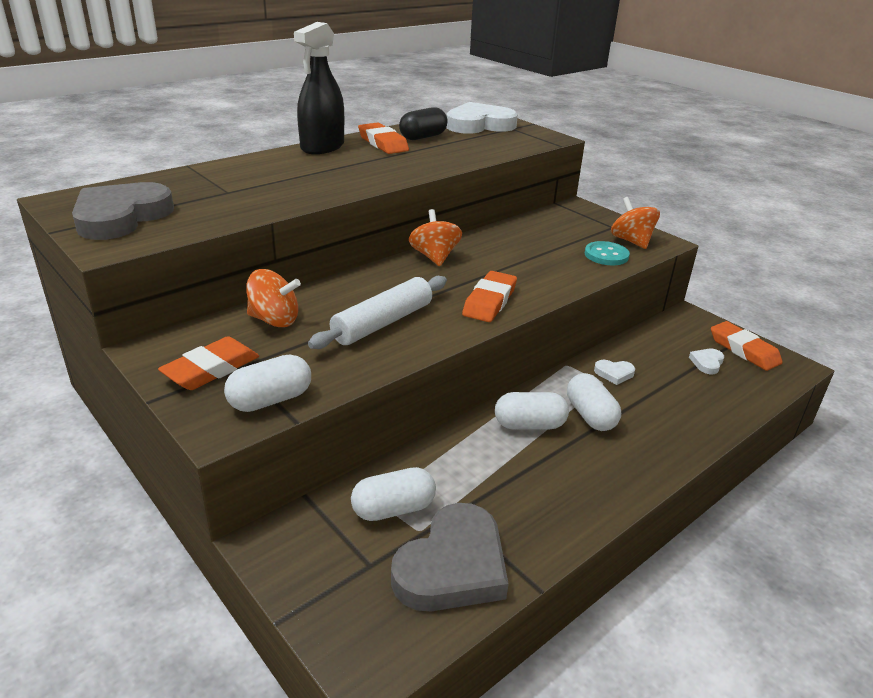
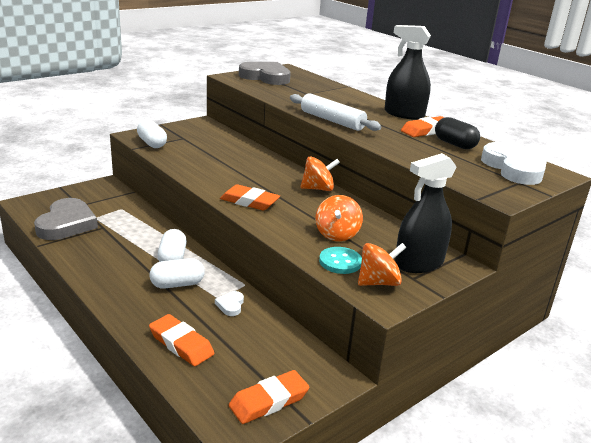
camera: 90 degrees right, 5 degrees down
(211, 369) = (182, 133): orange eraser -> orange eraser (181, 344)
(274, 320) = (228, 144): orange spinning top -> orange spinning top (337, 234)
(382, 323) = (222, 169): white rolling pin -> white rolling pin (332, 120)
(393, 509) = (113, 211): white capsule -> none
(452, 566) = (67, 224): grey heart -> grey heart turned 120 degrees counterclockwise
(585, 221) = (419, 263): none -> black spray bottle
(707, 363) = (245, 365): white heart -> none

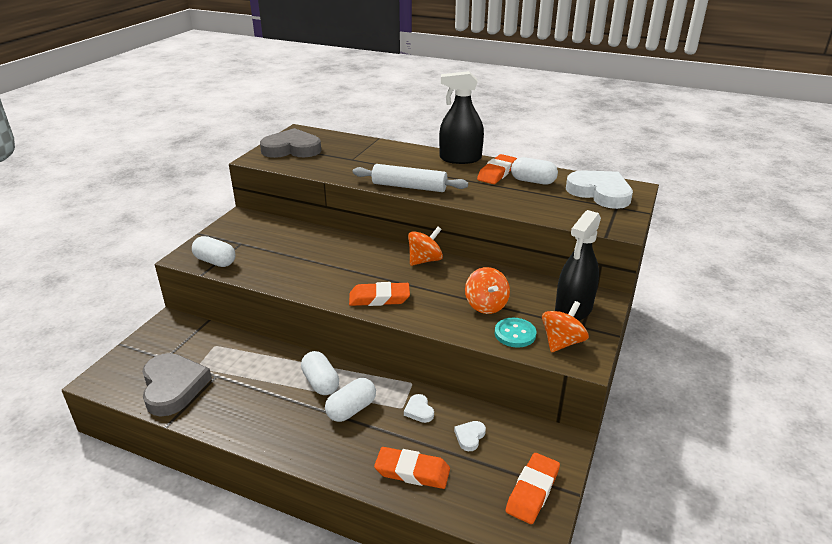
camera: 25 degrees left, 5 degrees up
(254, 340) = (469, 437): none -> white heart
(454, 144) = (533, 181): black capsule -> white capsule

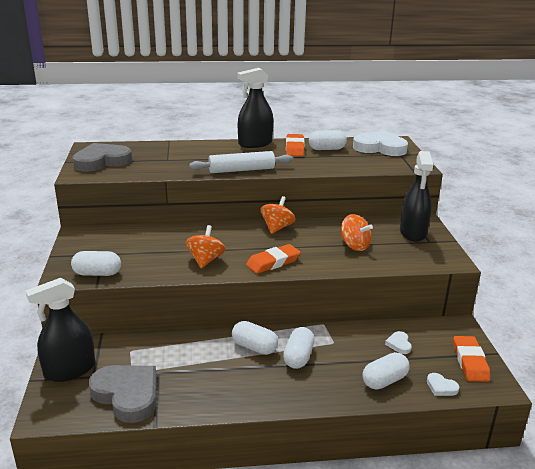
camera: 30 degrees left, 5 degrees down
(154, 346) = (70, 370): none -> black spray bottle
(412, 471) = (384, 380): orange eraser -> white capsule
(419, 411) = (348, 340): white heart -> white heart (441, 387)
(515, 334) = (394, 258): turquoise button -> none
(562, 342) = (428, 254): orange spinning top -> orange spinning top (205, 260)

